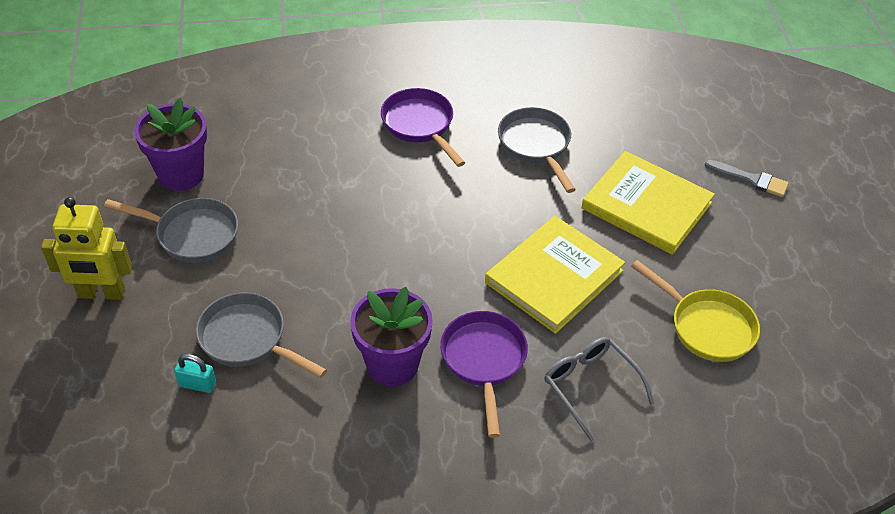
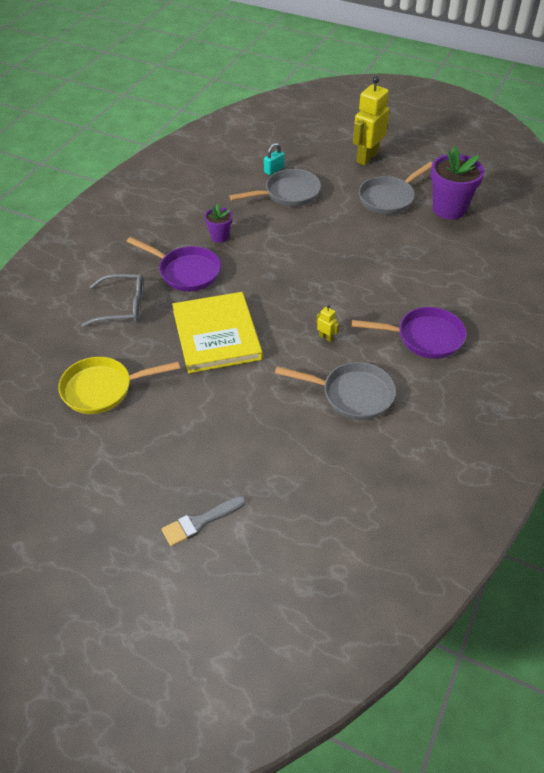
camera: 125 degrees right, 0 degrees up
(392, 364) = (220, 237): purple flower pot -> purple flower pot, size x0.53
(481, 192) = (326, 337): none -> yellow robot
(646, 206) = (233, 426): yellow book -> none

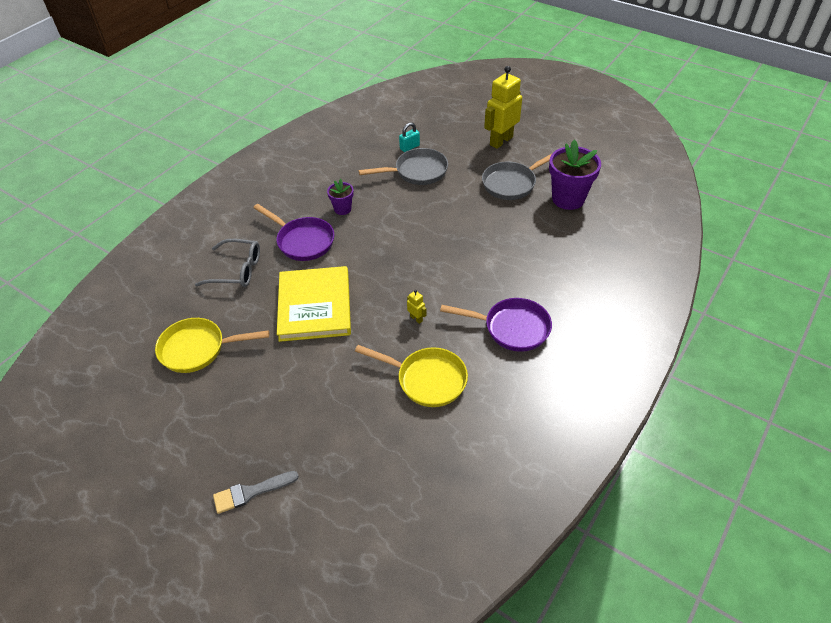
camera: 10 degrees right, 0 degrees up
(352, 395) = (426, 379): grey pan -> yellow pan

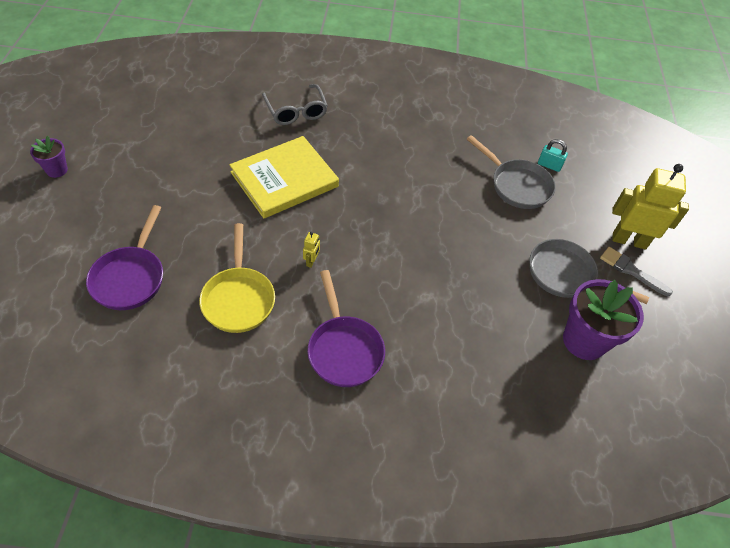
camera: 55 degrees right, 5 degrees up
(198, 349) = (197, 126): yellow pan -> none
(251, 492) = (67, 221): grey brush -> grey brush (631, 271)
(302, 241) = (358, 139): purple pan -> purple pan (130, 277)
(342, 209) = (419, 149): purple flower pot -> purple flower pot (57, 170)

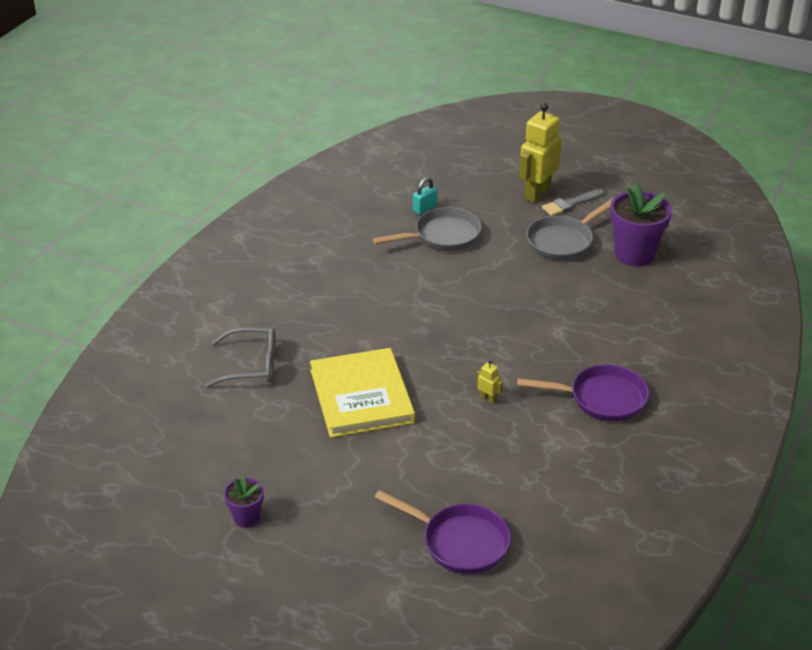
camera: 65 degrees left, 15 degrees down
(57, 170) = (253, 596): purple flower pot -> purple flower pot (246, 517)
(238, 298) = (518, 460): yellow pan -> none

